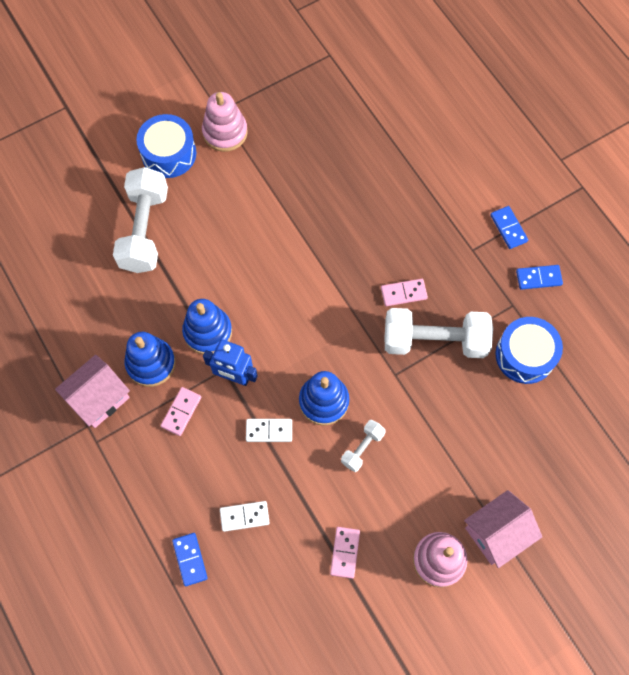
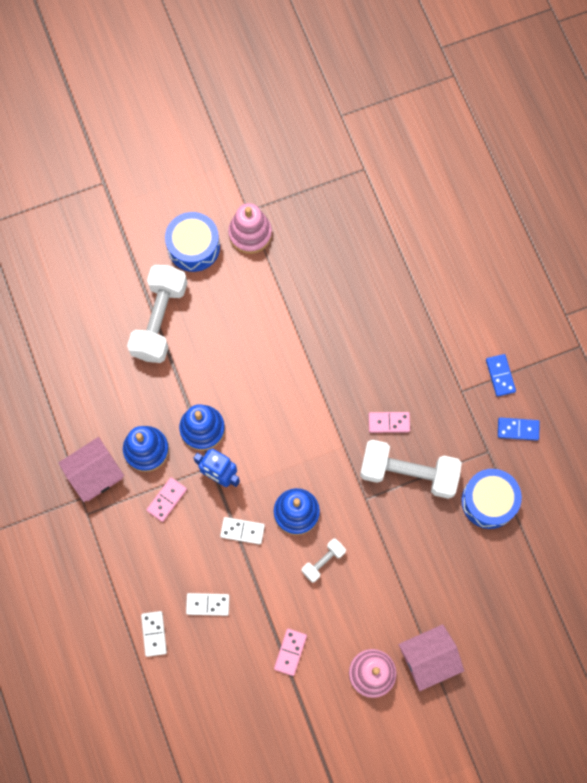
camera: 10 degrees right, 5 degrees up
(190, 559) = (154, 634): blue domino -> white domino

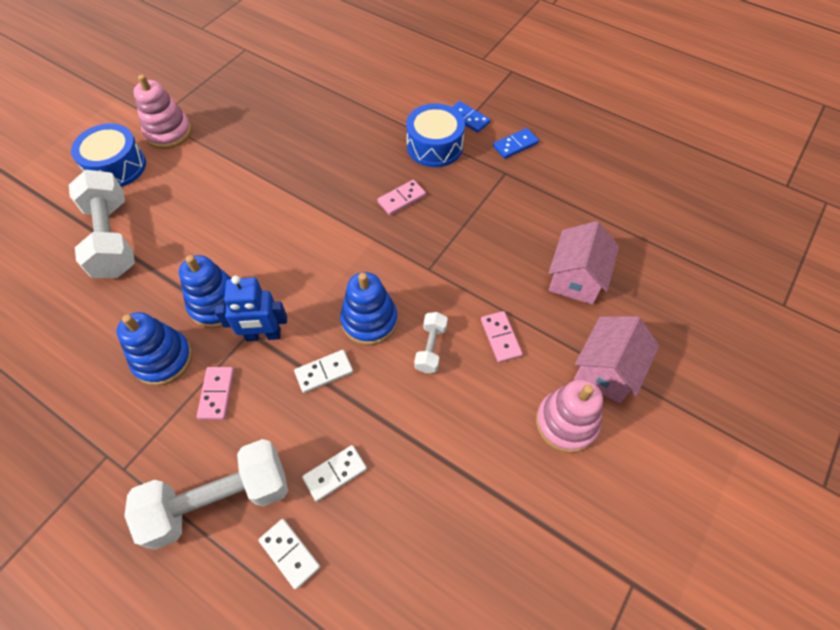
camera: 35 degrees left, 15 degrees down
(95, 474) = (112, 420): pink house -> pink house (576, 278)
(290, 652) = (465, 461): pink domino -> pink domino (500, 338)
(408, 473) = (451, 226): white dumbbell -> white dumbbell (219, 500)
(489, 501) = (539, 207): blue drum -> blue drum (434, 146)

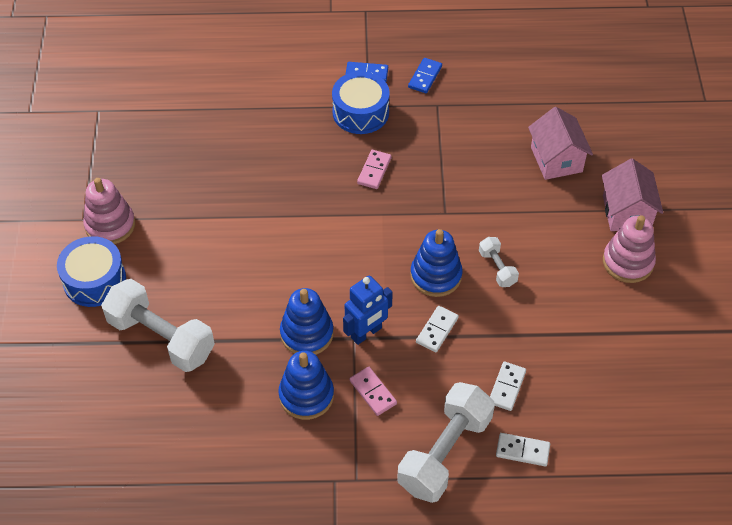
camera: 35 degrees left, 5 degrees down
(500, 338) = (539, 232): pink domino -> none

